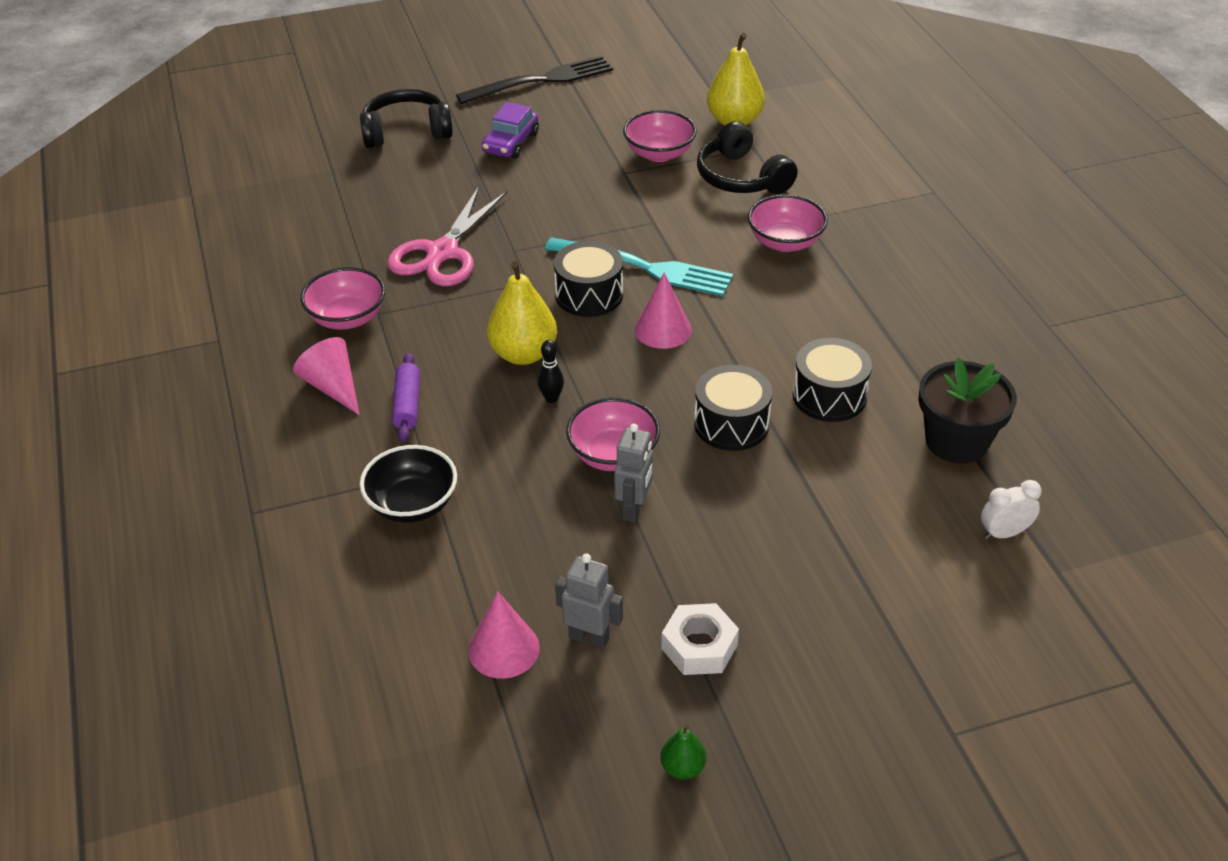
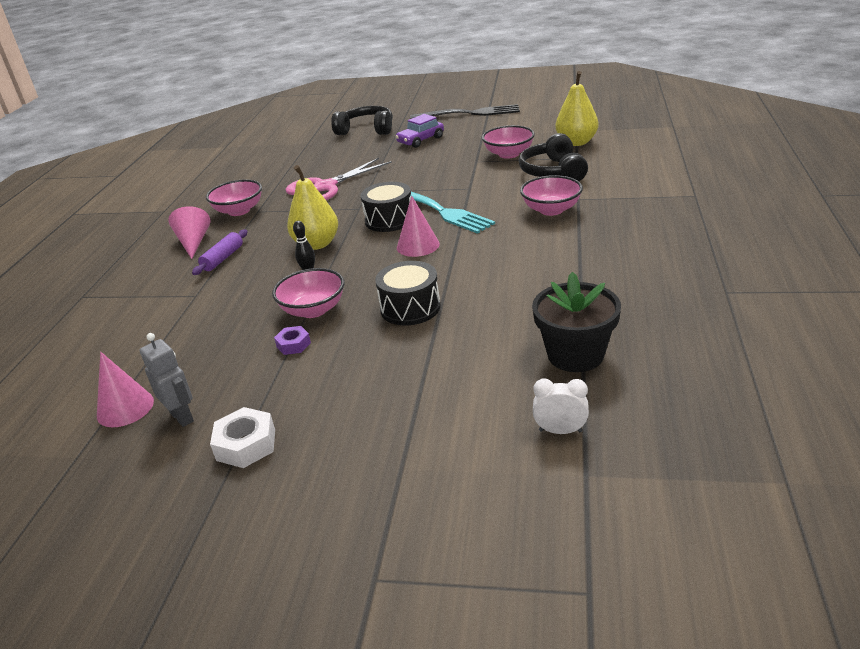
camera: 30 degrees right, 10 degrees down
(412, 504) = (167, 311): black bowl -> none
(634, 509) = (293, 344): grey robot -> purple nut
(682, 768) = (148, 527): green pear -> none
(829, 396) = (498, 305): black drum -> none

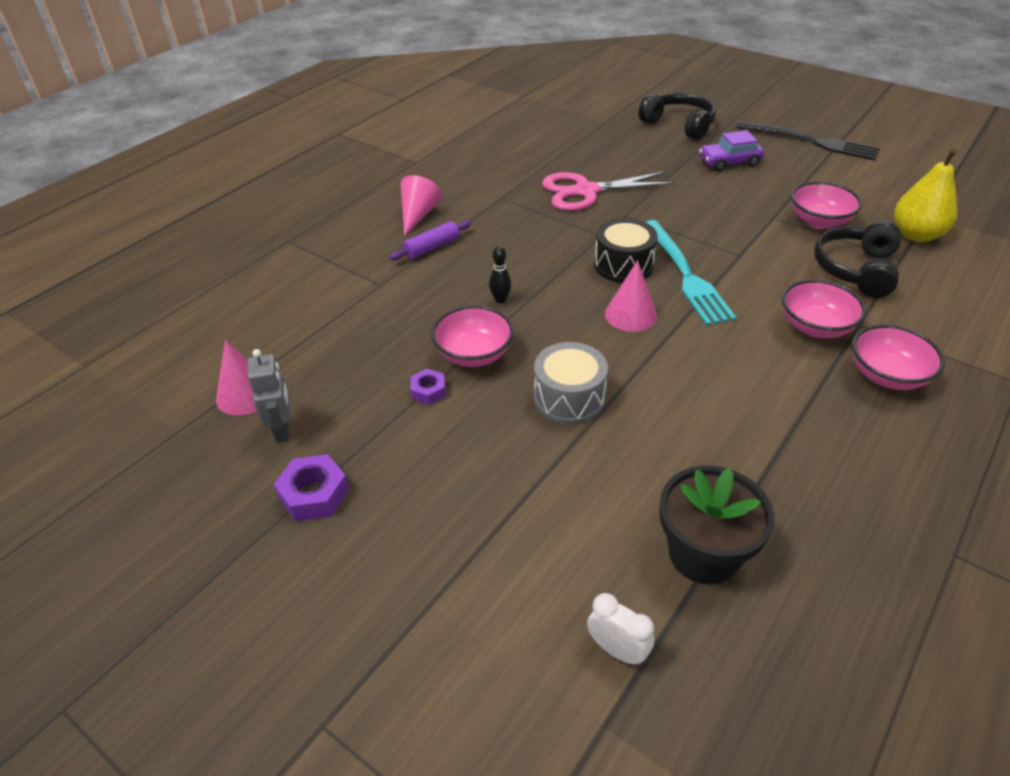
camera: 25 degrees right, 10 degrees up
(239, 211) = (483, 190): pink bowl -> pink bowl (887, 376)
(246, 445) = (314, 494): white nut -> purple nut
(317, 244) = (530, 267): yellow pear -> none
(410, 308) = (569, 398): black drum -> grey drum

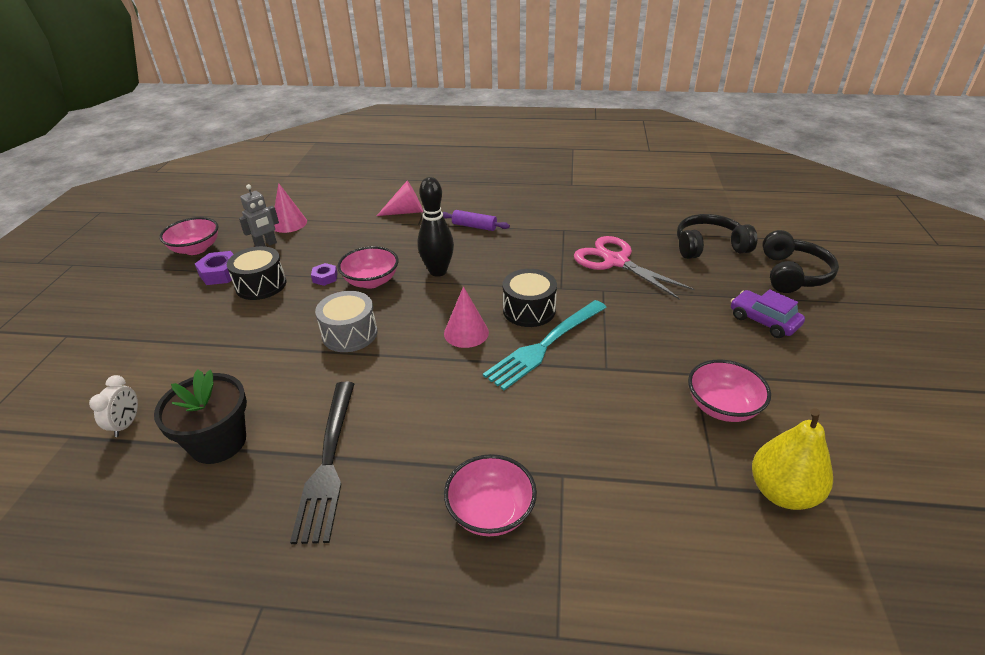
camera: 60 degrees right, 5 degrees down
(389, 455) = (261, 285): none -> black drum
(418, 215) = (507, 208): pink cone -> pink cone (406, 212)
(500, 300) = (438, 271): black bowling pin -> black bowling pin, size x2.05
(813, 142) = (888, 366): black fork -> black fork (328, 464)
(815, 327) = (532, 443): pink bowl -> pink bowl (196, 249)
(856, 270) = (658, 454): black headphones -> black headphones (709, 247)

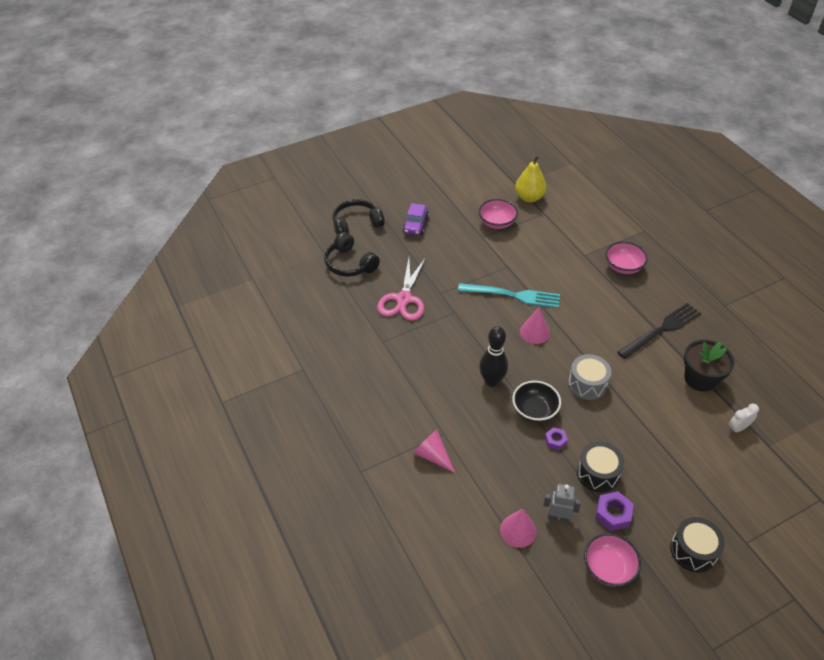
camera: 125 degrees left, 10 degrees up
(371, 281) = (534, 410): pink bowl -> black bowl
(474, 226) = (418, 395): purple rolling pin -> none
(529, 310) = (489, 316): black drum -> black drum (693, 550)

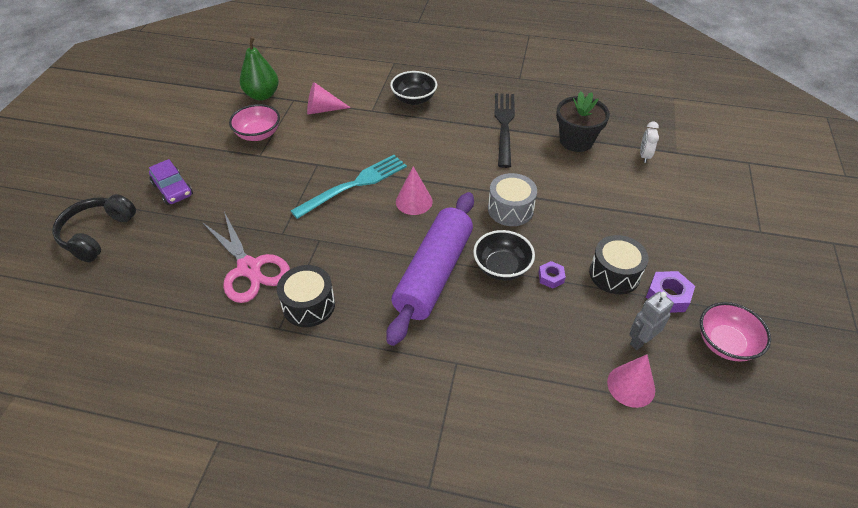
camera: 50 degrees left, 0 degrees up
(350, 264) = (139, 279): black headphones -> none
(432, 455) = (474, 394): pink cone -> pink cone (323, 110)
(492, 381) = (434, 274): black bowling pin -> purple rolling pin
(529, 197) = (262, 95): yellow pear -> green pear
(623, 267) = (414, 99): pink bowl -> black bowl
(693, 550) = (746, 270): black drum -> black drum (309, 305)

